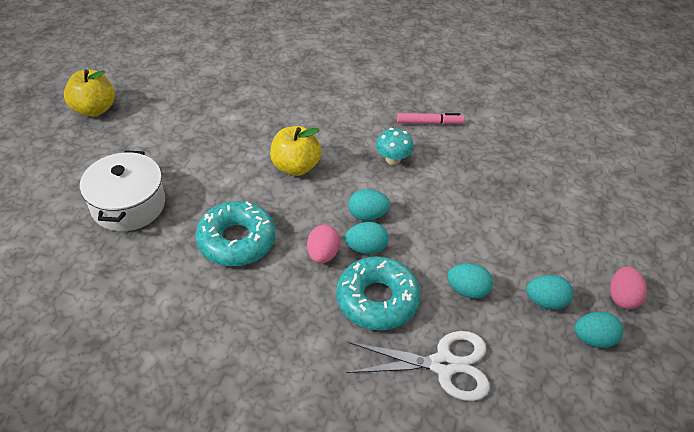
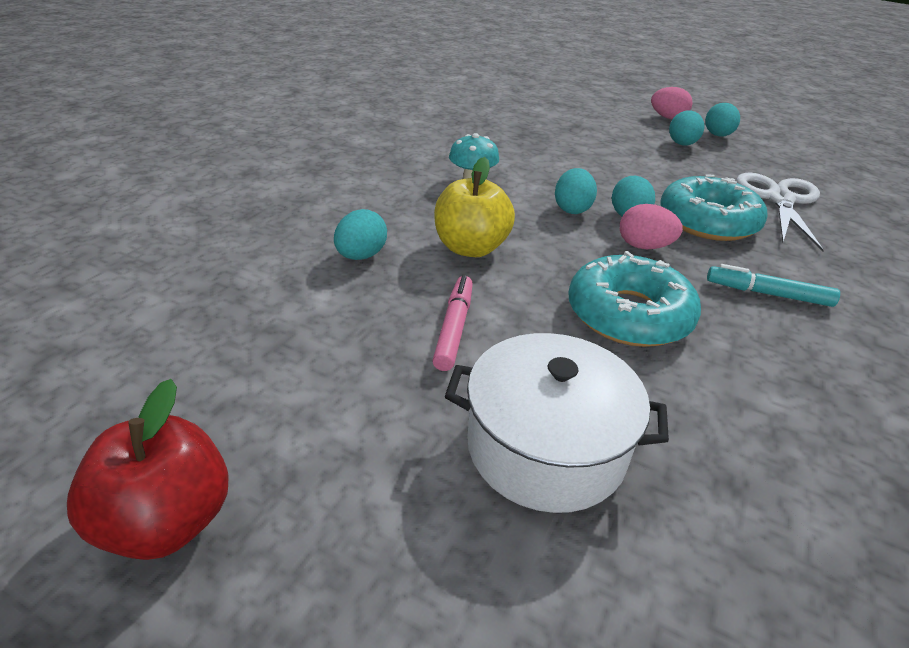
camera: 80 degrees left, 10 degrees down
(94, 109) = (167, 521): yellow apple -> red apple
(275, 320) = (768, 294): none -> turquoise marker
(429, 123) = (411, 151): pink marker -> pink marker (454, 328)
(467, 290) = (678, 173): turquoise egg -> turquoise egg (361, 256)

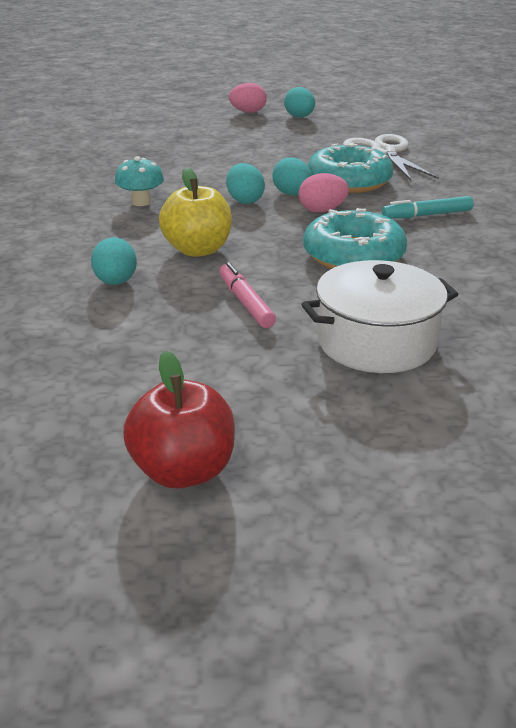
camera: 30 degrees left, 5 degrees down
(682, 144) = (279, 130): turquoise egg -> none

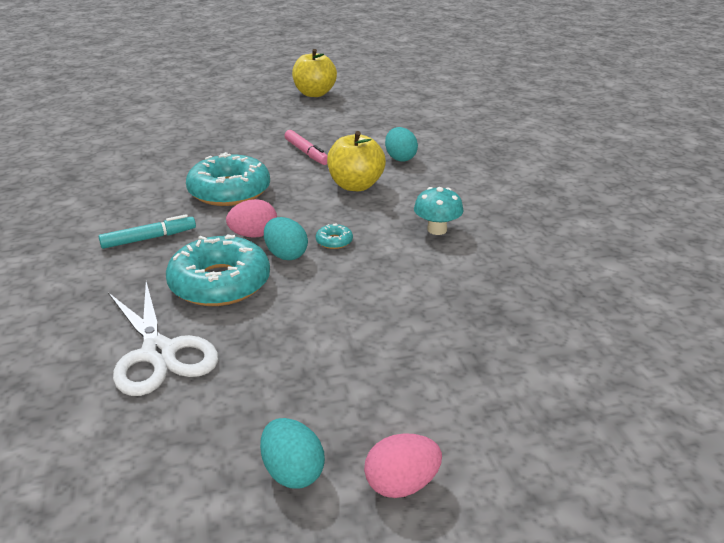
camera: 170 degrees right, 0 degrees up
(183, 471) = (314, 94): red apple -> yellow apple
(245, 200) = (334, 241): turquoise egg -> turquoise donut
(376, 342) = (224, 139): white pot -> none

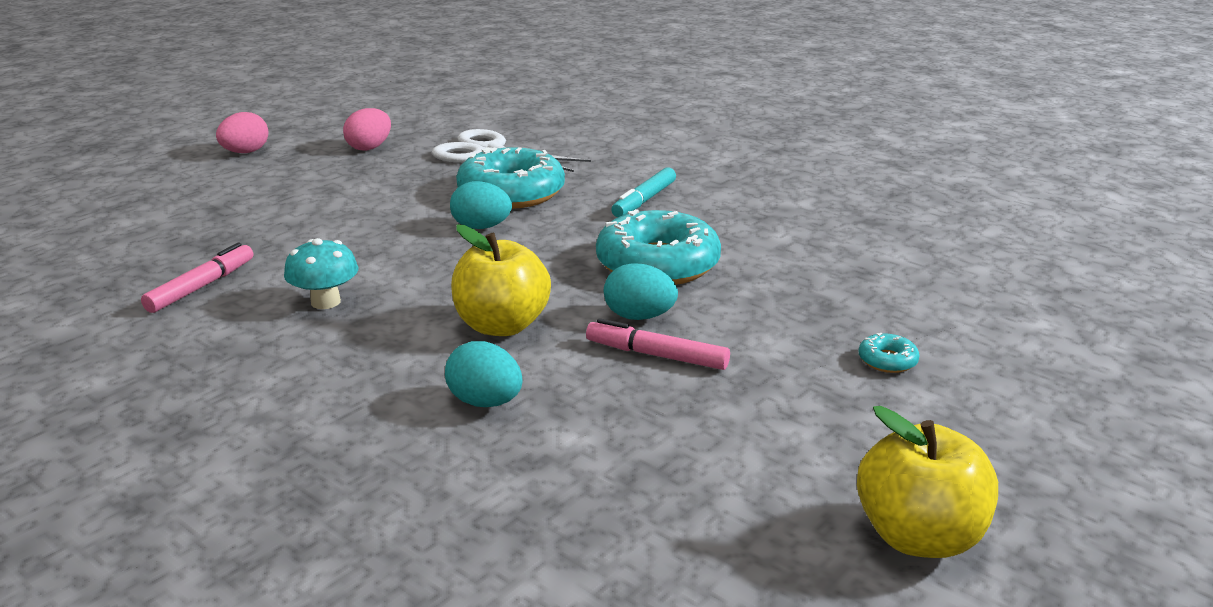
camera: 145 degrees right, 5 degrees down
(253, 235) = (544, 232): pink egg -> pink egg (369, 148)
(292, 472) = (322, 140): turquoise egg -> turquoise egg (639, 317)
(334, 241) = (445, 253): turquoise donut -> turquoise donut (887, 360)
(511, 269) = (202, 286): none -> pink marker

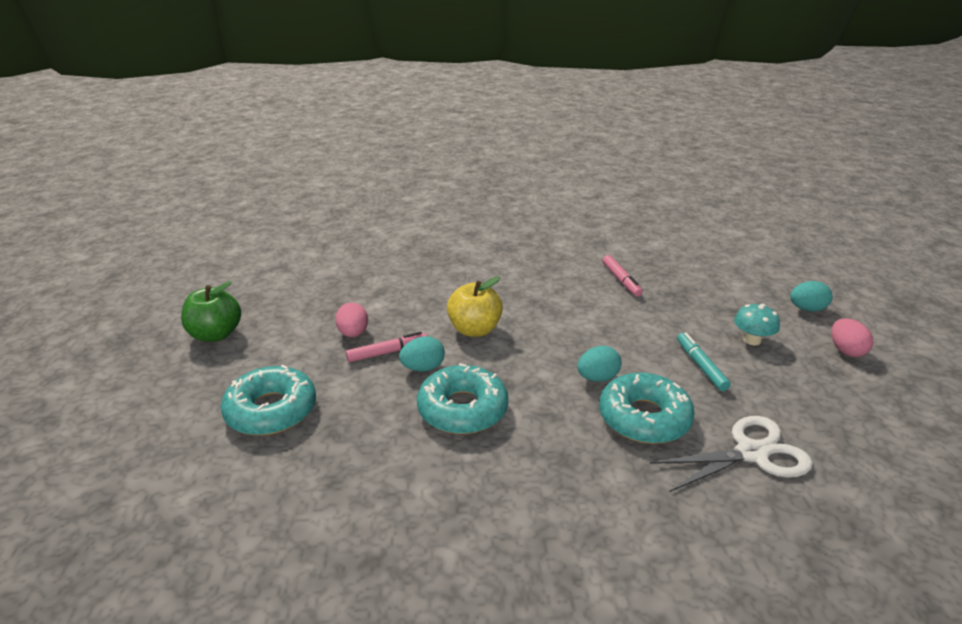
camera: 135 degrees right, 5 degrees up
(325, 302) = (563, 300): turquoise mushroom -> turquoise mushroom (752, 340)
(369, 148) = (815, 403): pink egg -> pink egg (353, 333)
(485, 402) = (425, 300): turquoise egg -> turquoise egg (807, 309)
(644, 200) = (559, 469): turquoise marker -> turquoise marker (701, 366)
(887, 360) = (271, 410): turquoise donut -> turquoise donut, size x2.49
(918, 537) = (216, 334): yellow apple -> green apple

